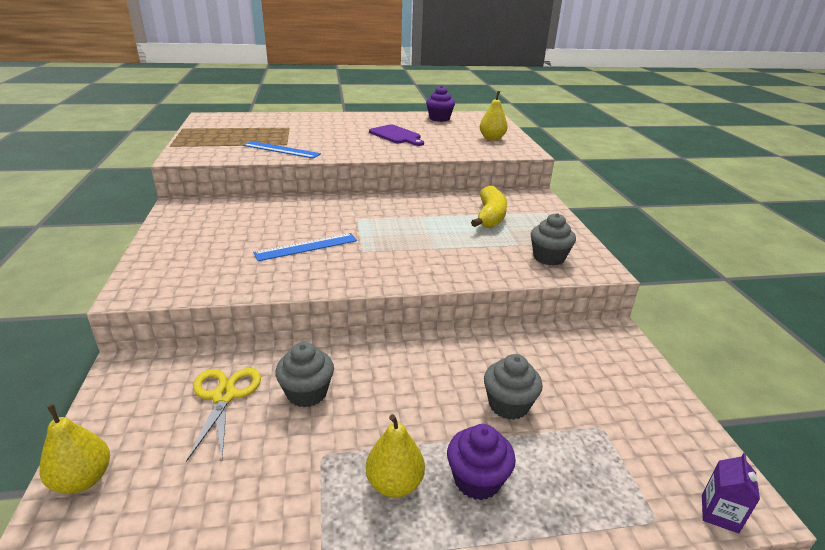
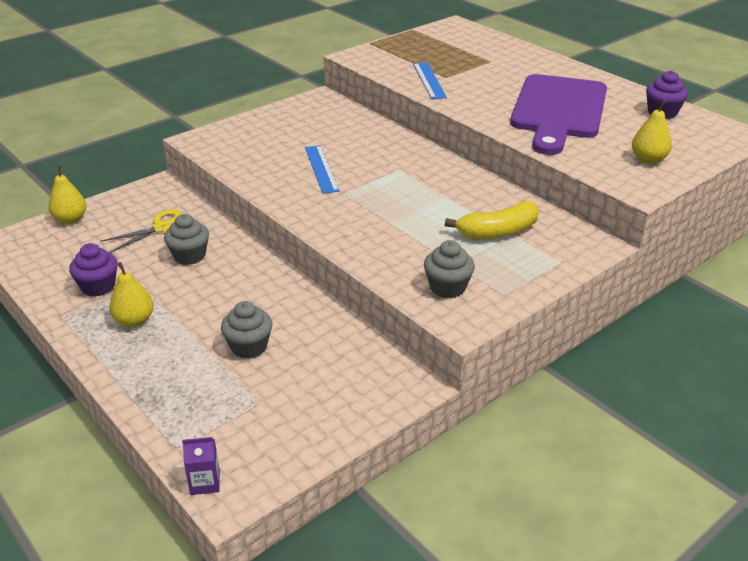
camera: 60 degrees right, 5 degrees up
(306, 247) = (321, 169): blue ruler -> blue ruler turned 45 degrees clockwise
(396, 135) = (558, 110): purple cutting board -> purple cutting board, size x2.04
(477, 480) = (160, 353): purple cupcake -> purple cupcake (98, 287)

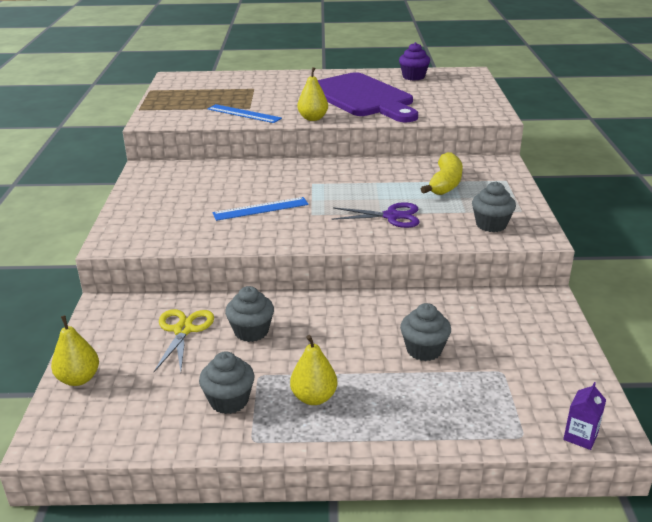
camera: 50 degrees left, 5 degrees down
(98, 287) = (229, 401): purple cupcake -> grey cupcake
(321, 169) = (260, 209): blue ruler -> blue ruler turned 45 degrees counterclockwise
(391, 230) = (391, 216): none -> purple scissors
(648, 159) = (463, 101): yellow pear -> yellow pear (313, 118)

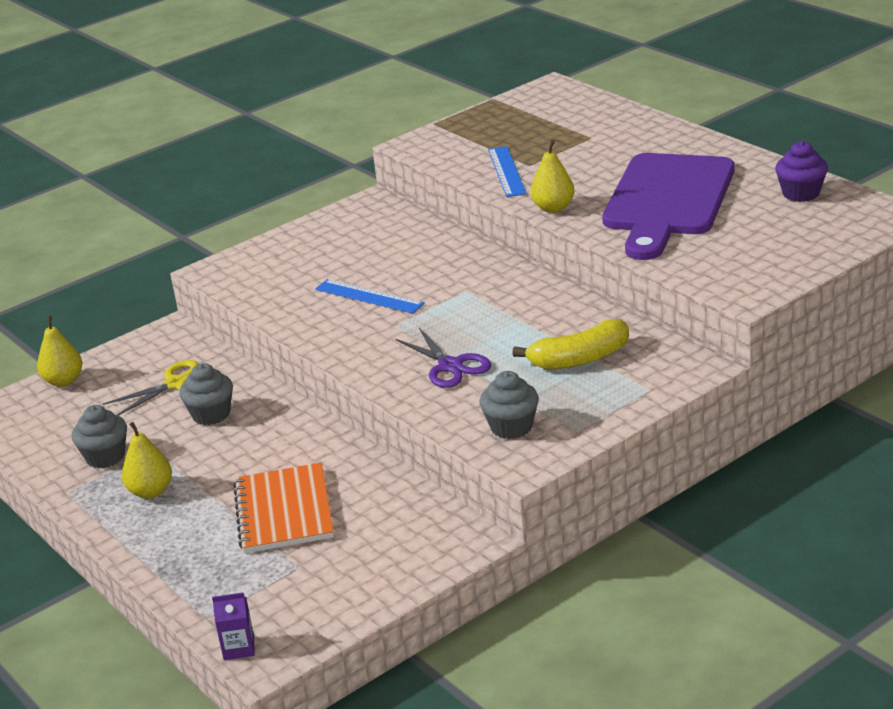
camera: 55 degrees right, 0 degrees up
(424, 350) = (284, 511): grey cupcake -> orange notebook

